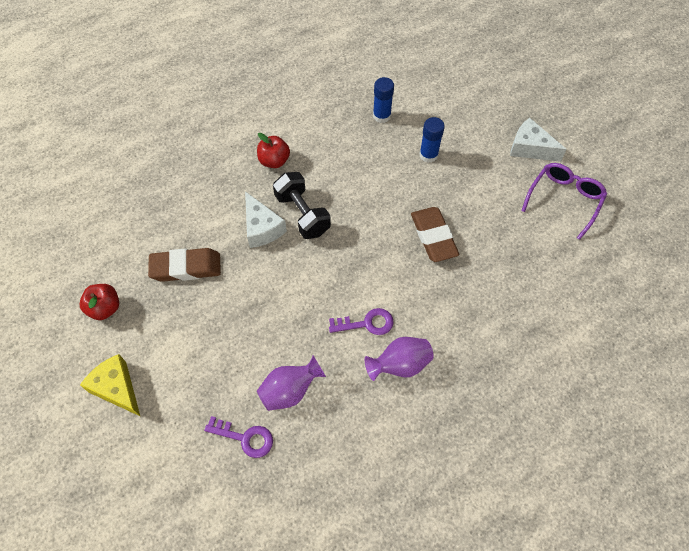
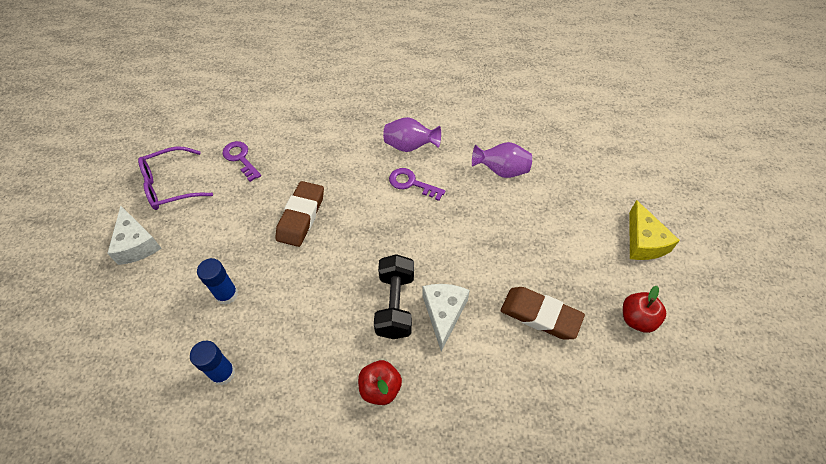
camera: 145 degrees left, 5 degrees down
(245, 438) = (552, 160): purple key -> purple key (240, 158)

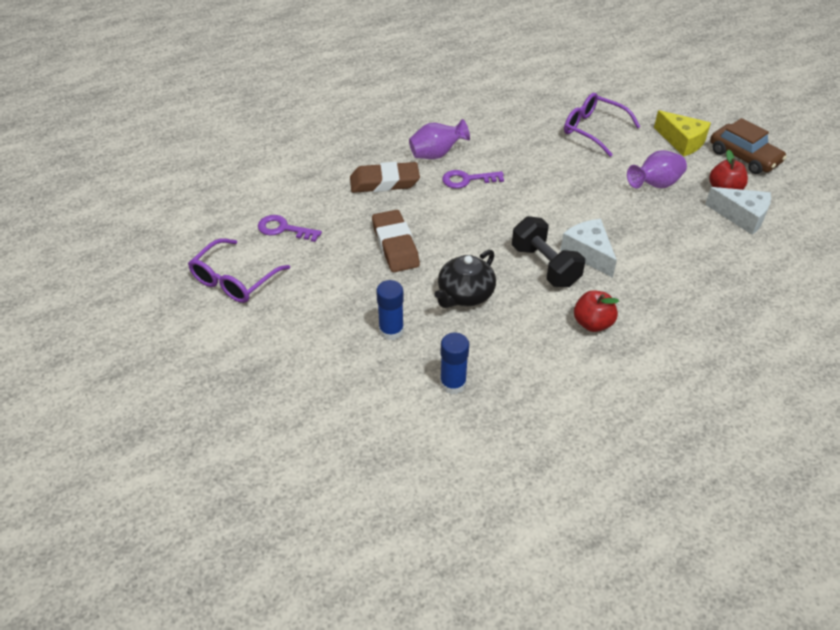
camera: 35 degrees left, 10 degrees down
(137, 244) = (254, 339): white cheese -> white cheese (741, 216)
(308, 294) = (465, 295): none -> black teapot
(501, 171) = (531, 140): purple vase -> purple vase (655, 185)
(540, 315) = (658, 220): brown eraser -> brown eraser (384, 182)
(568, 187) = (594, 130): none -> purple glasses
(694, 292) = (744, 157): none -> brown car

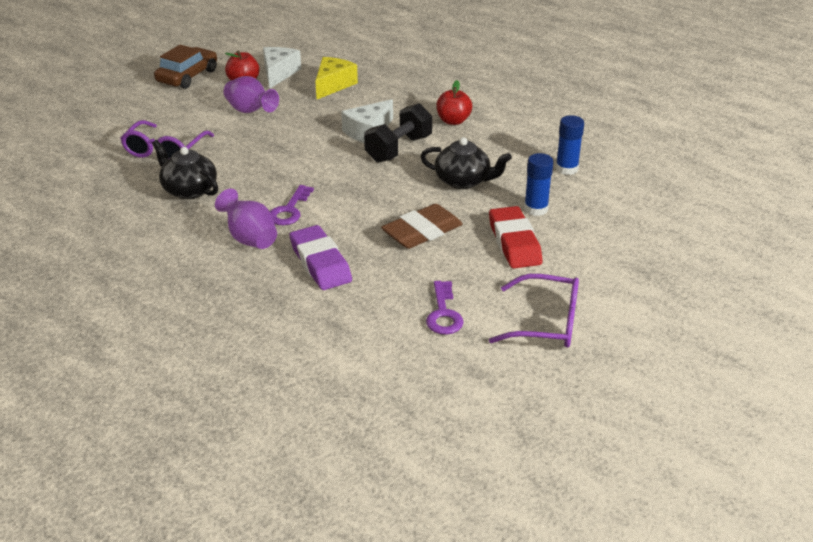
camera: 110 degrees left, 10 degrees down
(347, 297) = (514, 243): none -> red eraser
(384, 182) = (320, 263): brown eraser -> purple eraser
(467, 180) = (289, 210): purple key -> purple key turned 45 degrees clockwise
(523, 135) = (189, 190): none -> black teapot
(682, 141) = (171, 104): yellow cheese -> yellow cheese (333, 85)

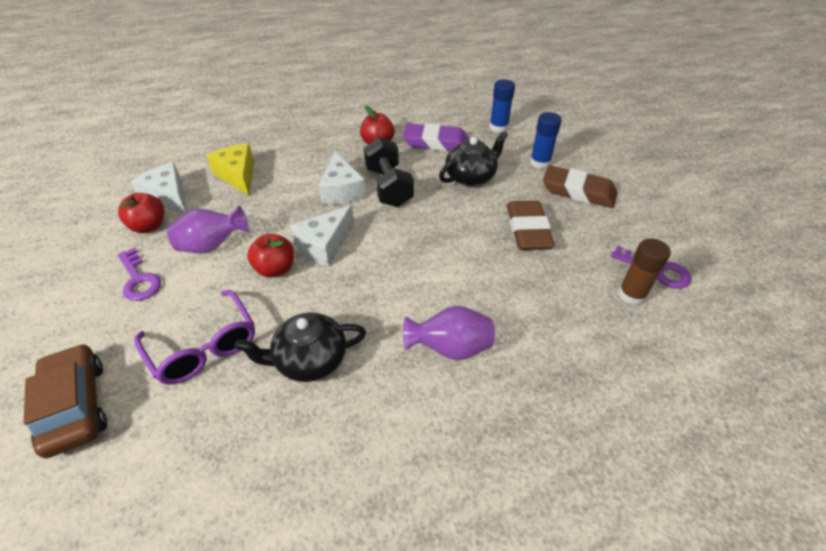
camera: 55 degrees left, 10 degrees up
(187, 76) = (74, 261): brown car -> brown car (75, 406)
(254, 143) = (275, 269): none -> red apple
(289, 210) = (423, 296): purple key -> purple key (139, 279)
(298, 151) = (325, 245): none -> white cheese
(320, 263) = (532, 313): purple eraser -> purple eraser (436, 143)
(395, 306) = (631, 295): none -> brown glue stick
(514, 243) = (578, 192): red eraser -> brown eraser
(545, 323) = (694, 224): purple glasses -> none

